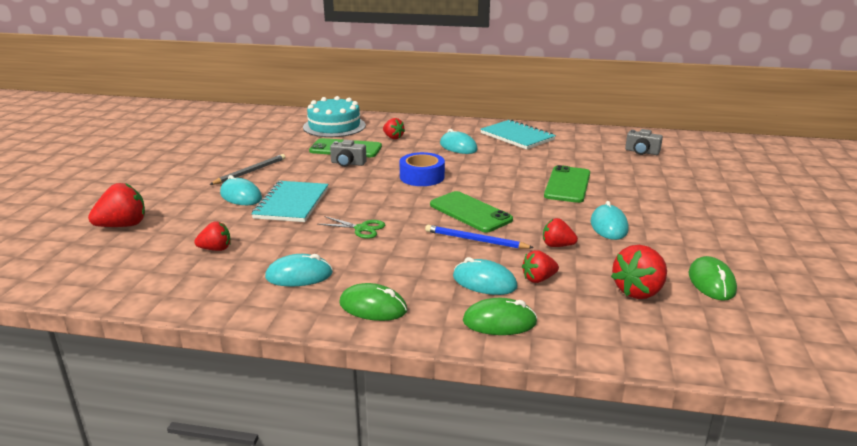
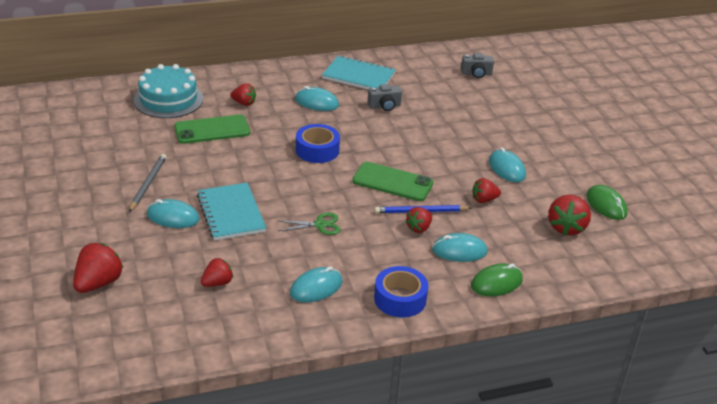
camera: 30 degrees left, 10 degrees up
(348, 163) = (233, 149): grey camera -> grey camera (384, 106)
(373, 307) = (400, 299): green mouse -> blue tape
(538, 279) = (494, 236): red strawberry -> red strawberry (419, 228)
(567, 185) = (445, 129): green phone -> none

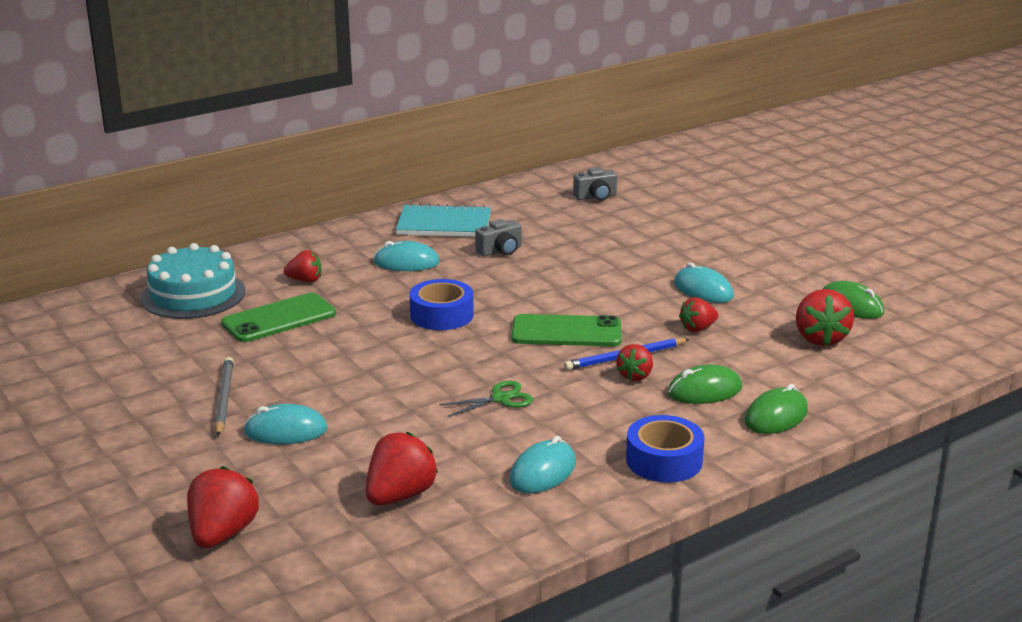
camera: 15 degrees left, 10 degrees down
(217, 283) = (400, 496): red strawberry -> red strawberry, size x1.60
(231, 213) = (367, 410): turquoise notebook -> none
(459, 251) = (704, 391): turquoise mouse -> green mouse

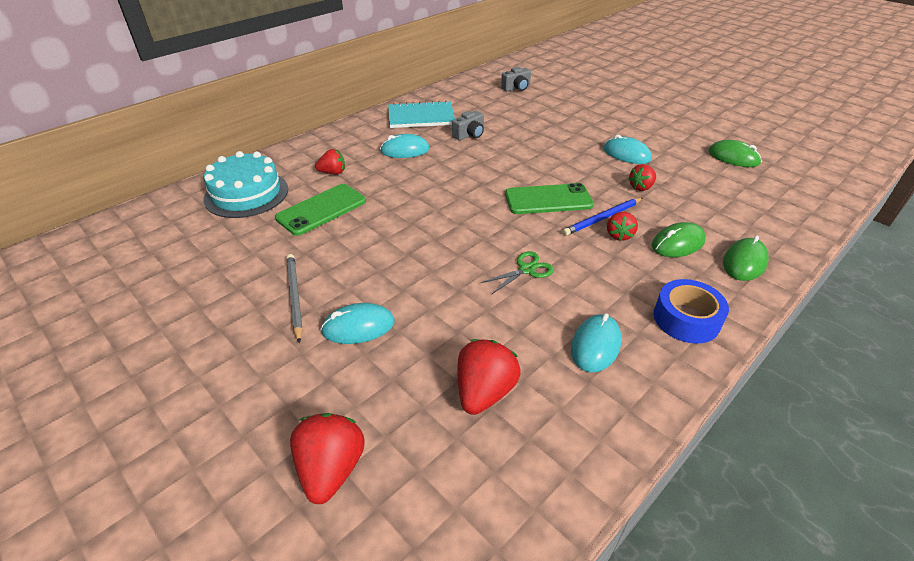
camera: 10 degrees left, 15 degrees up
(441, 315) = (448, 194): blue tape -> none
(820, 338) = (730, 187): red strawberry -> none

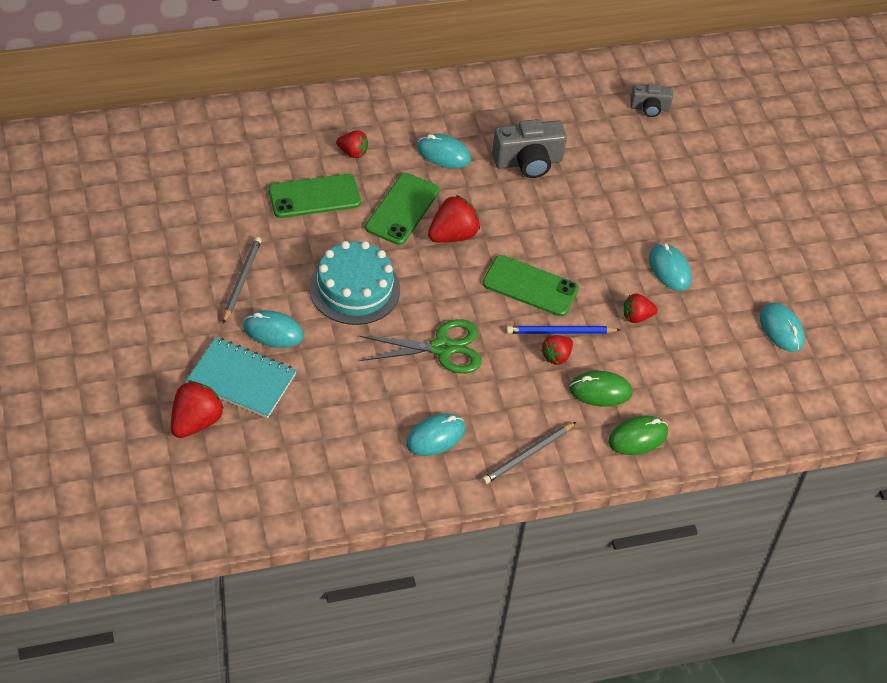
camera: 25 degrees right, 10 degrees up
(246, 194) = (259, 144): turquoise cake -> turquoise cake (354, 289)
(403, 191) = (402, 209): none -> green phone
(421, 117) = (498, 109): turquoise notebook -> turquoise notebook (241, 379)
(469, 135) = (528, 162): grey camera -> grey camera, size x1.69
(484, 392) = (326, 426): red strawberry -> red strawberry (453, 235)
(526, 269) = (442, 348): green scissors -> green scissors, size x1.68
(686, 319) = (528, 455): blue tape -> grey pencil
(733, 157) = (781, 329): green mouse -> turquoise mouse

